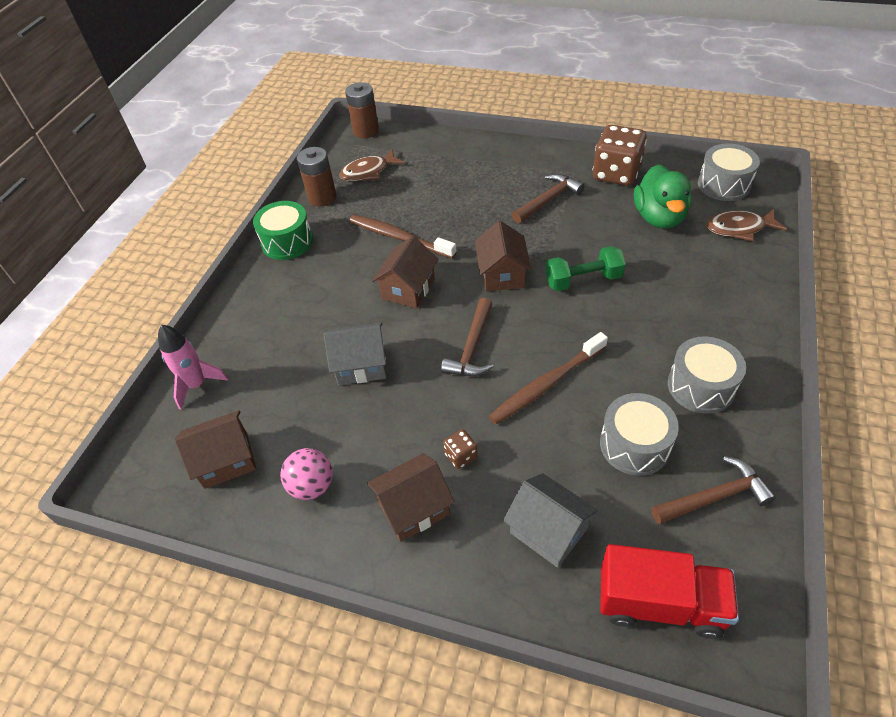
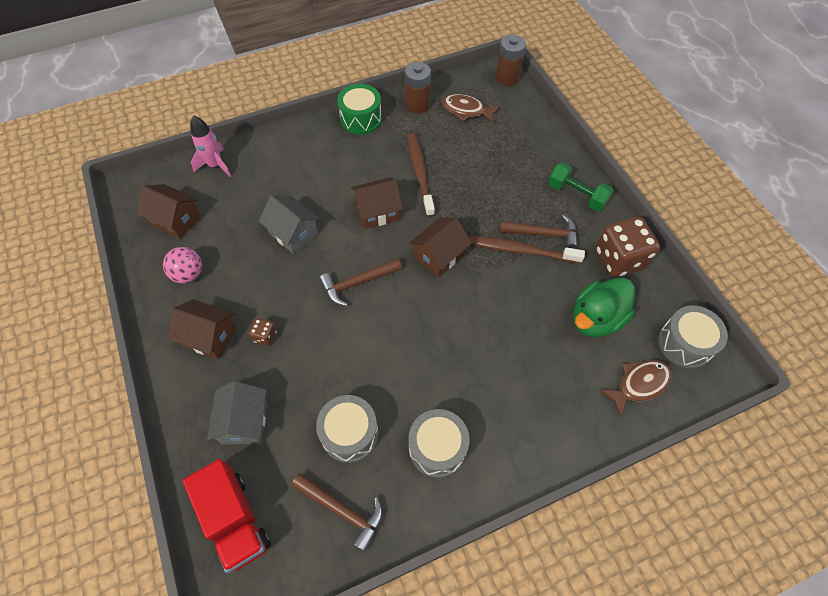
camera: 45 degrees right, 10 degrees up
(547, 384) = (361, 347): brown toothbrush -> brown toothbrush (521, 250)
(583, 280) = (478, 309): green dumbbell -> green dumbbell (576, 195)
(739, 228) = (639, 384): brown fish -> brown fish turned 105 degrees clockwise

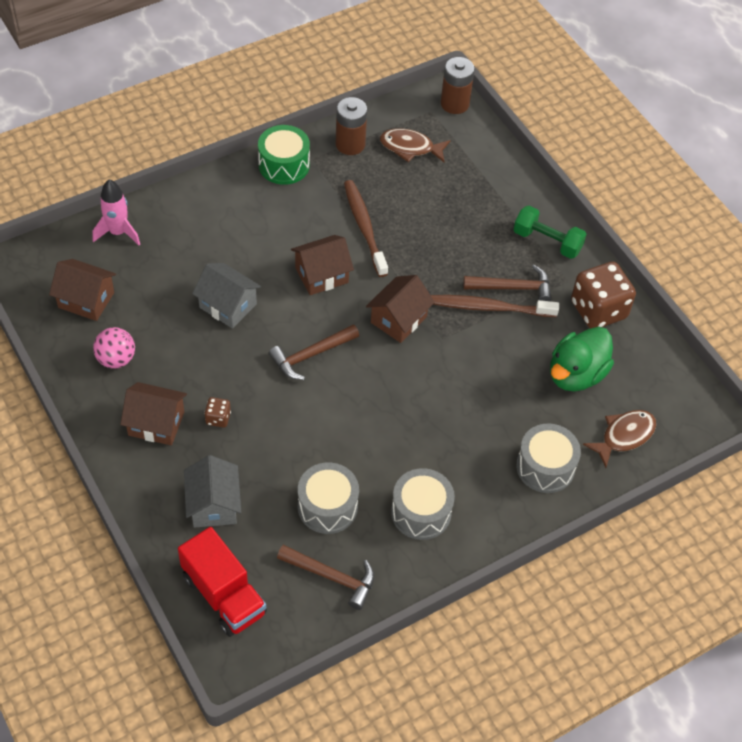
camera: 10 degrees left, 5 degrees down
(685, 343) = (670, 392): grey drum -> grey drum (545, 467)

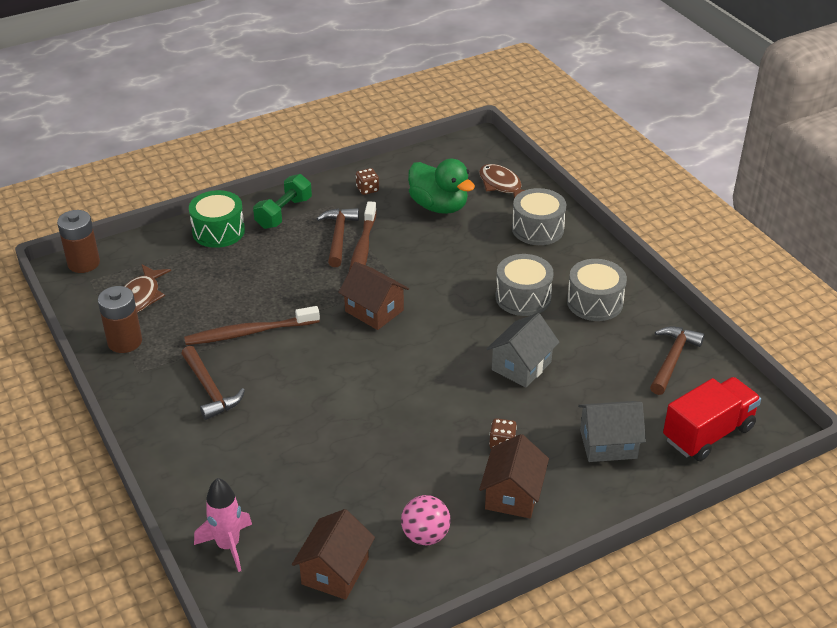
camera: 85 degrees left, 15 degrees down
(228, 305) = (350, 439): grey house -> grey house (521, 366)
(284, 165) = (145, 395): green drum -> green drum (218, 231)
(310, 355) = (419, 373): brown hammer -> brown hammer (210, 390)
(321, 275) = (312, 365): brown house -> none
(327, 506) = (598, 362): grey drum -> grey drum (523, 297)
(598, 310) = (367, 189): brown dice -> brown dice, size x0.45

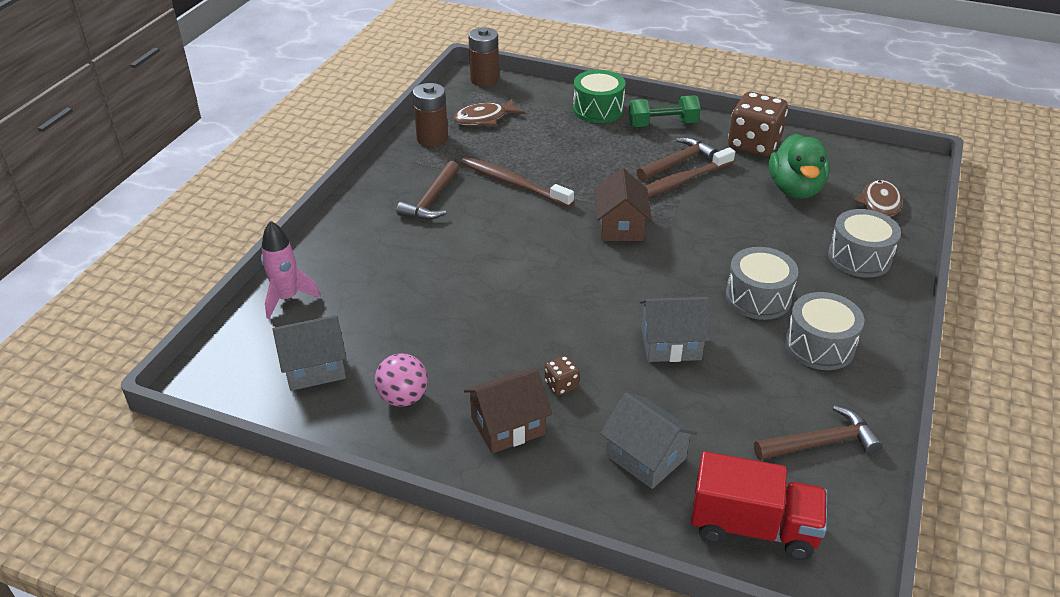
camera: 50 degrees right, 0 degrees up
(335, 571) = (314, 368): brown house -> grey house
(367, 189) = (754, 144): brown dice -> brown dice, size x2.24

